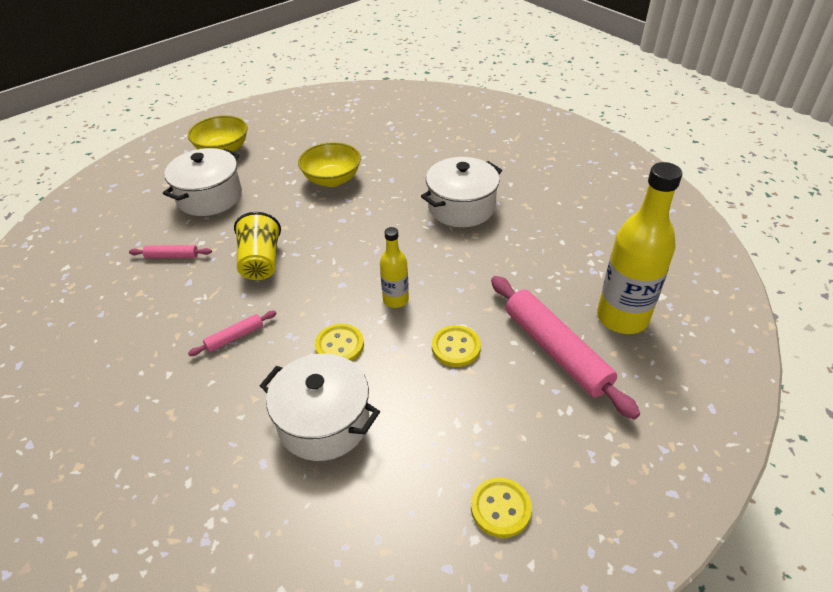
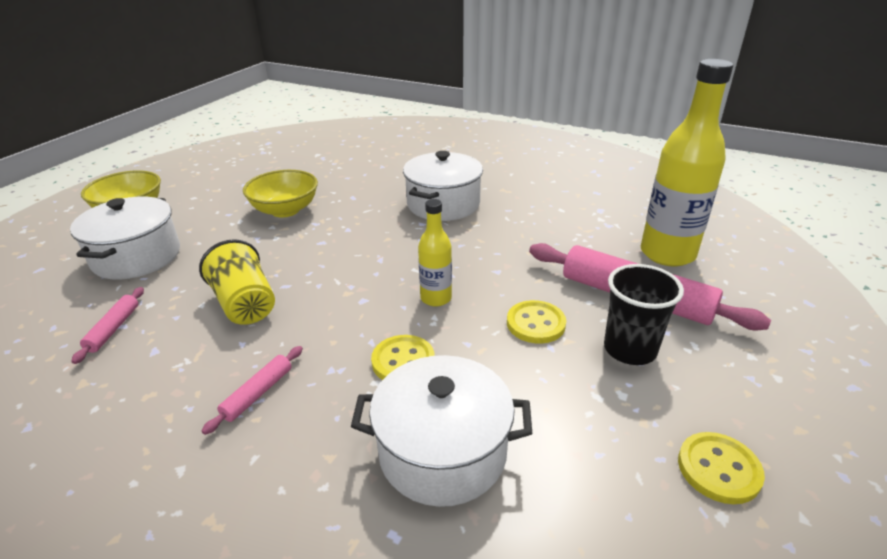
camera: 25 degrees left, 10 degrees down
(172, 256) = (113, 329): pink rolling pin -> pink rolling pin turned 60 degrees counterclockwise
(512, 395) = (630, 349): none -> black cup

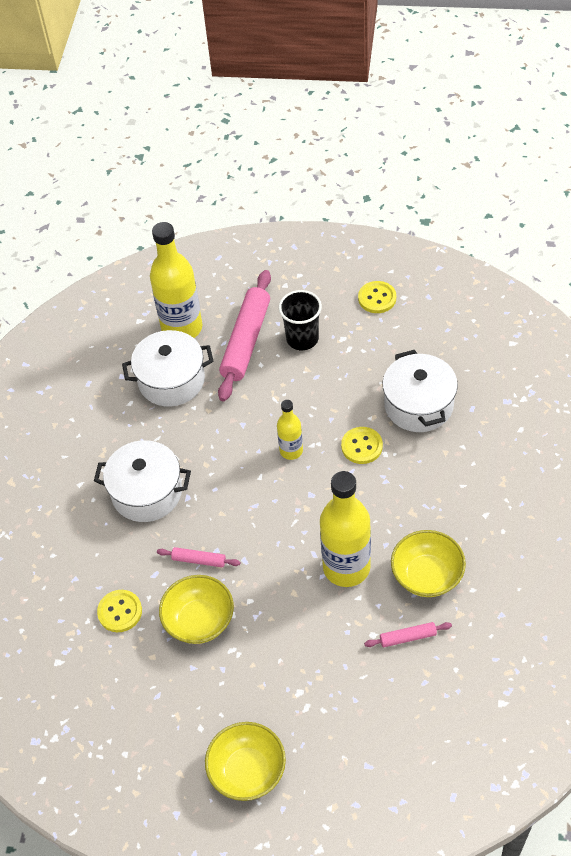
camera: 105 degrees left, 20 degrees up
(137, 257) = (320, 695): white pot -> white pot (171, 380)
(163, 368) = (427, 575): none -> yellow bowl
(245, 304) = (346, 567): yellow cup -> yellow bottle
(257, 393) = (421, 509): pink rolling pin -> pink rolling pin (199, 560)
(535, 323) = (296, 388): yellow button -> yellow button (120, 612)

